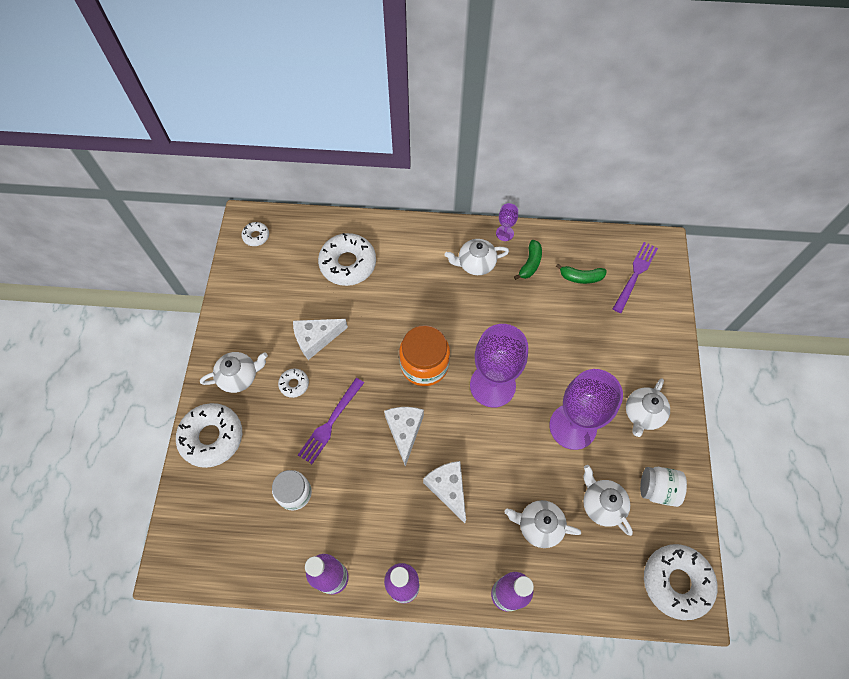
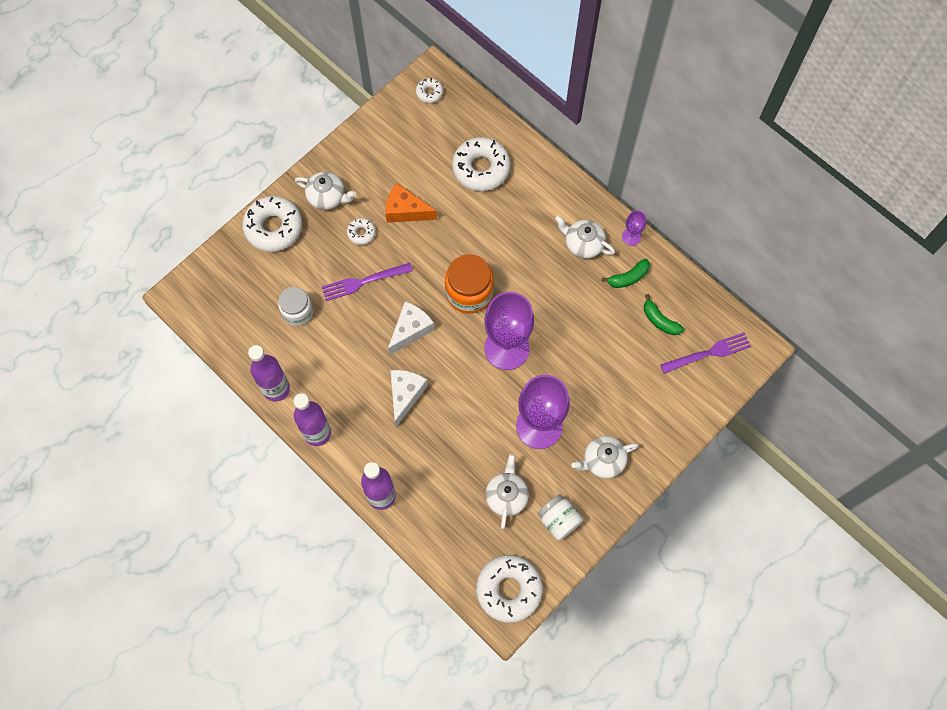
camera: 40 degrees right, 5 degrees up
(316, 339) = (406, 211): white cheese -> orange cheese
(539, 526) = (447, 472): white teapot -> none

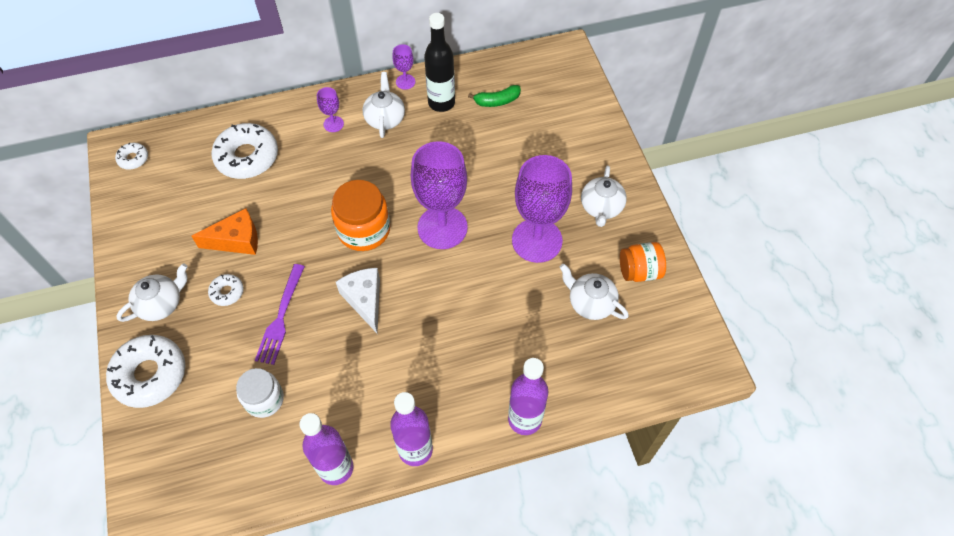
camera: 60 degrees left, 10 degrees down
(405, 395) = (430, 340): white cheese -> none
(406, 211) = (237, 240): orange cheese -> orange cheese turned 150 degrees counterclockwise
(509, 589) = (687, 349): white donut -> none
(552, 209) = (333, 124): none -> purple goblet
(559, 520) = (639, 271): white jar -> orange jar
(583, 244) = (385, 118): white teapot -> white teapot turned 120 degrees clockwise
(628, 277) = (441, 103): green banana -> black bottle
(708, 353) = (549, 84): purple fork -> none

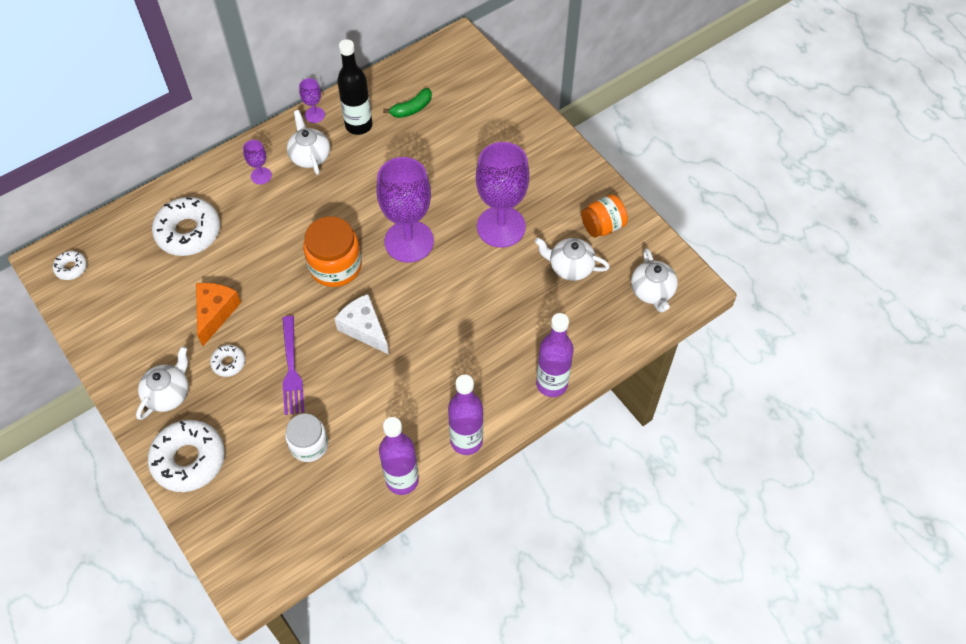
camera: 20 degrees left, 0 degrees up
(237, 240) = (215, 313): orange cheese -> orange cheese turned 45 degrees counterclockwise
(601, 207) = (547, 180): white teapot -> white teapot (652, 291)

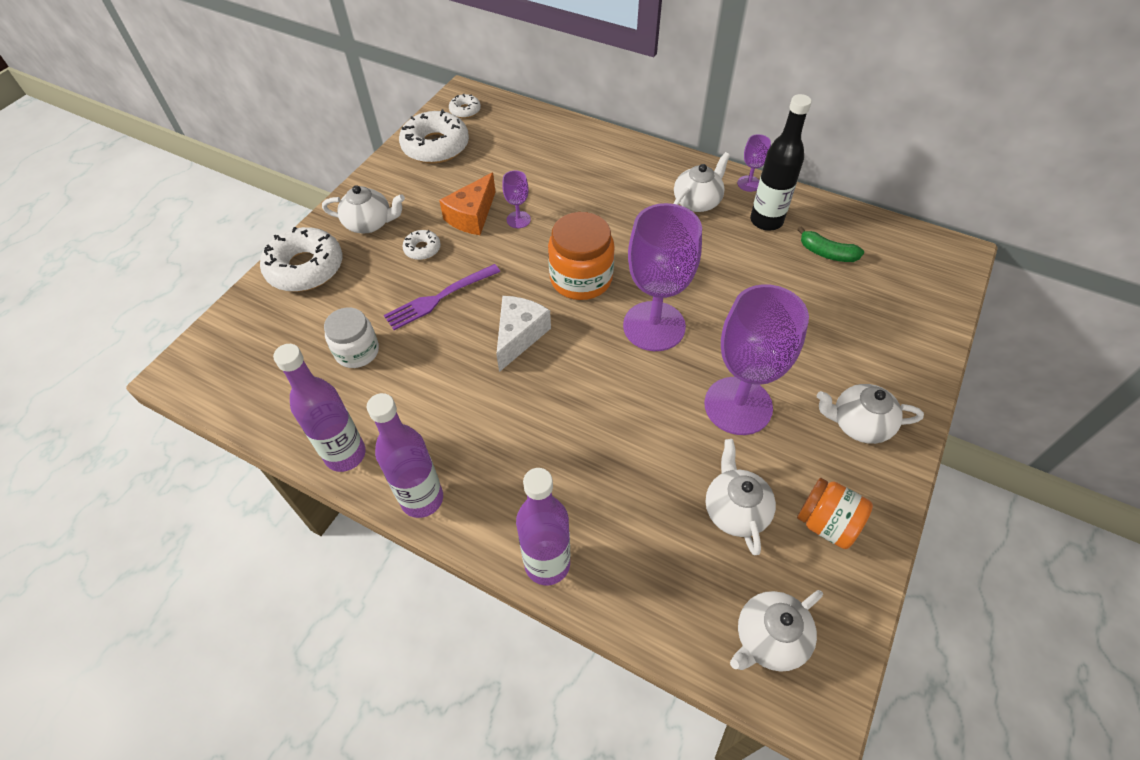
camera: 65 degrees right, 5 degrees down
(188, 232) = (548, 160): white donut -> white donut (435, 146)
(215, 313) = (472, 216): orange cheese -> orange cheese turned 135 degrees clockwise
(261, 176) = (646, 178): purple goblet -> purple goblet (518, 219)
(550, 172) = (859, 424): none -> white teapot

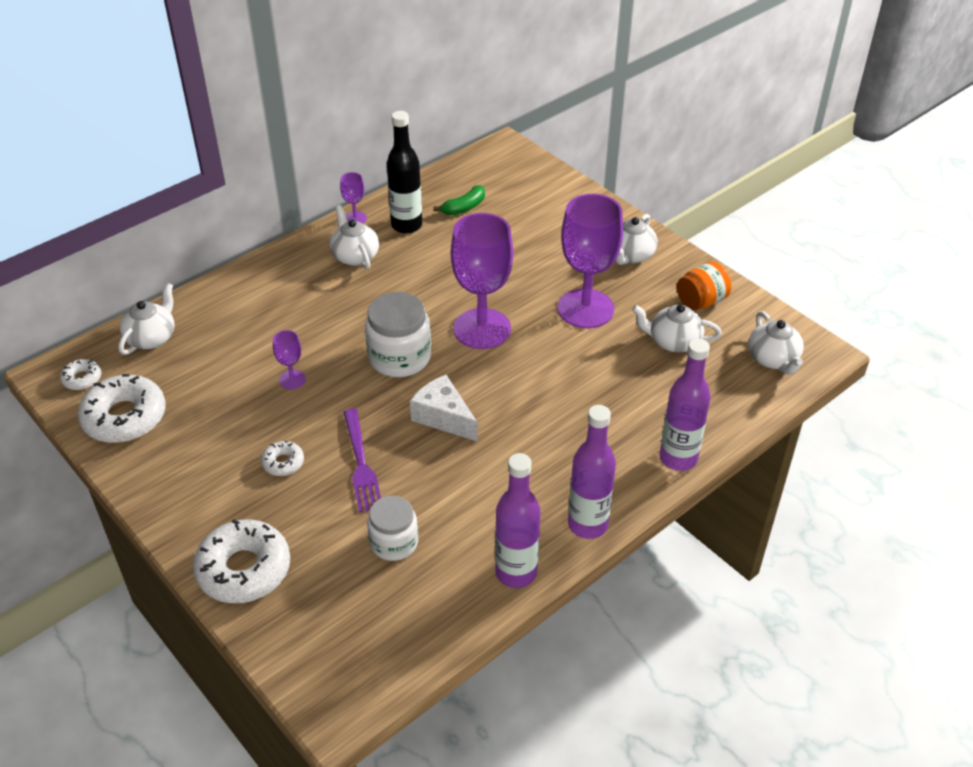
camera: 70 degrees left, 10 degrees down
(369, 223) = (211, 500): white teapot -> white teapot (151, 338)
(472, 216) = (261, 413): orange cheese -> none
(581, 278) = (399, 357): orange jar -> white jar

